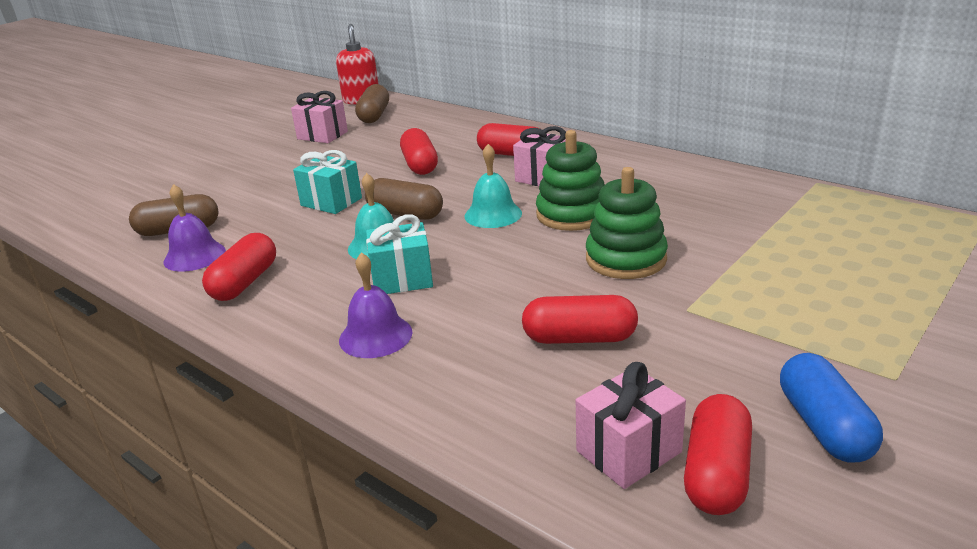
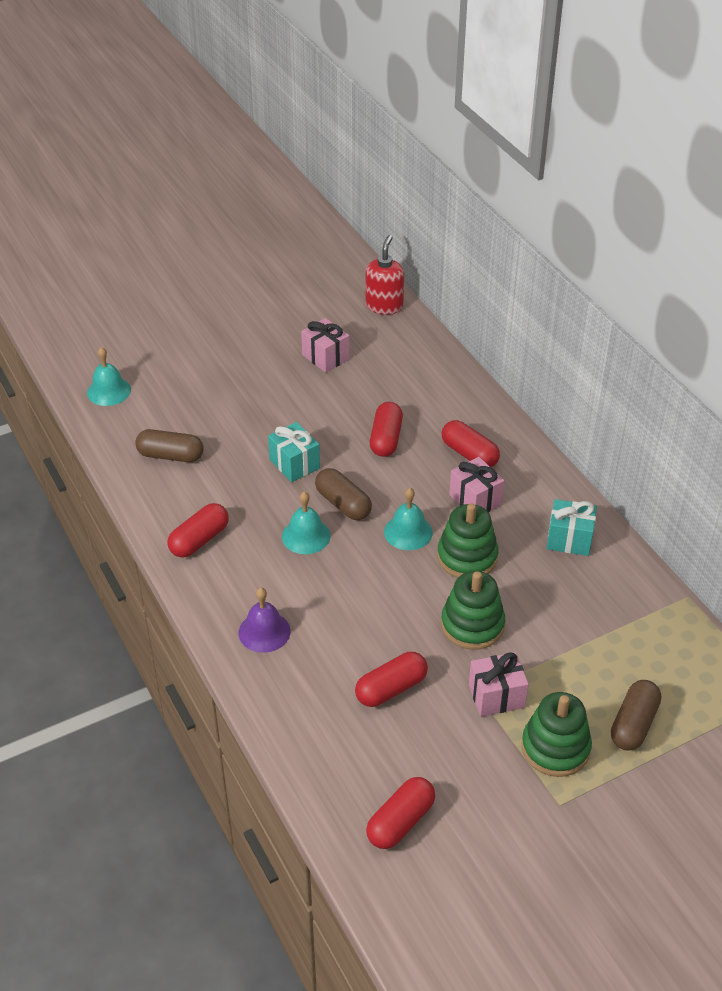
camera: 20 degrees right, 15 degrees up
(84, 205) = (109, 391): none -> turquoise bell
(194, 256) = (174, 494): purple bell -> none
(374, 115) = (383, 340): brown capsule -> brown capsule (633, 724)
(402, 279) = (306, 581): turquoise gift -> turquoise gift (569, 539)
(579, 338) = (391, 688): red capsule -> red capsule turned 60 degrees counterclockwise
(628, 451) = (363, 787): pink gift -> pink gift (496, 696)
(824, 426) = (485, 818): blue capsule -> none
(827, 328) = (555, 748): none -> green stacking toy

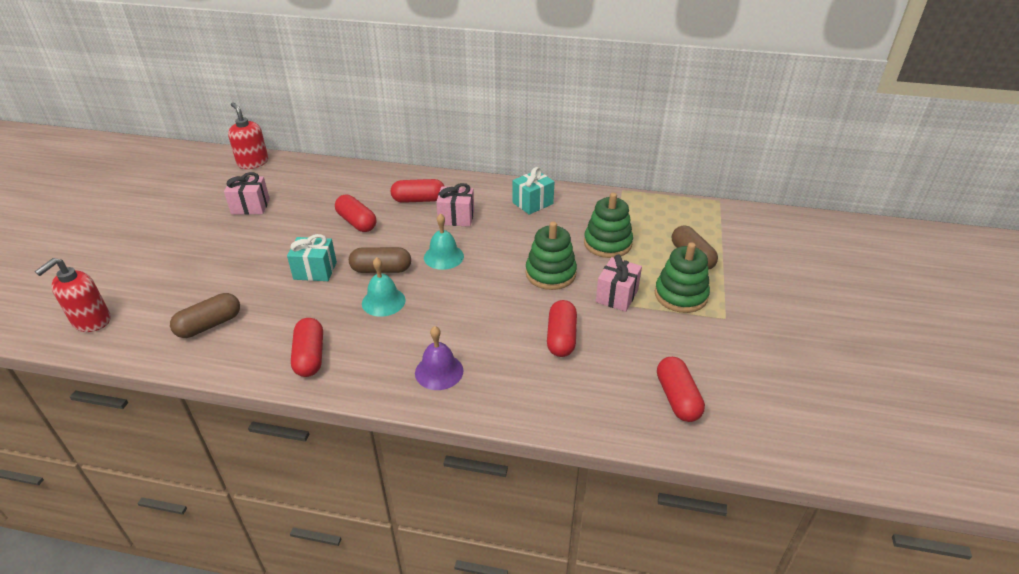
camera: 50 degrees left, 5 degrees down
(109, 391) = (91, 321): turquoise bell -> red soap dispenser
(467, 557) = (495, 245): green stacking toy -> green stacking toy (607, 243)

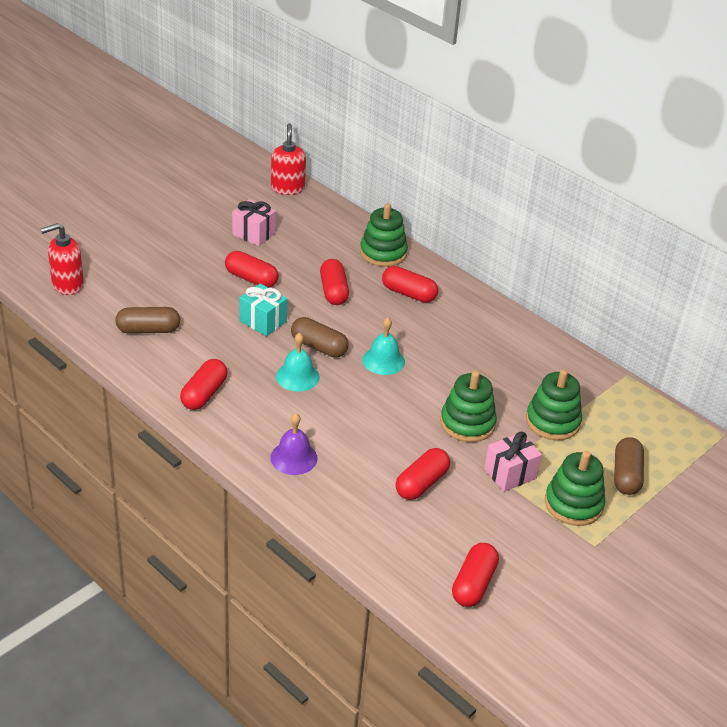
camera: 30 degrees right, 0 degrees up
(276, 241) = (251, 279): none -> red capsule
(373, 179) = (383, 253): none -> green stacking toy
(456, 217) = (428, 328): pink gift -> none
(532, 203) = (517, 347): turquoise gift -> none

